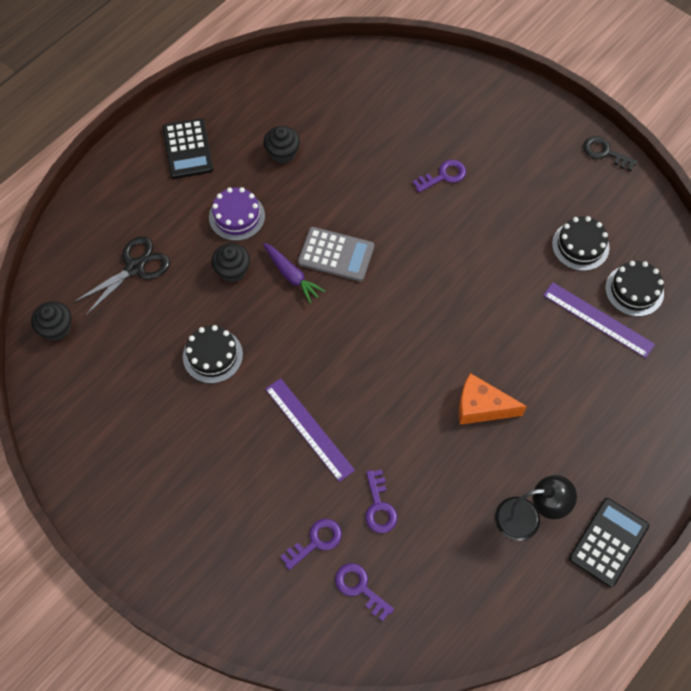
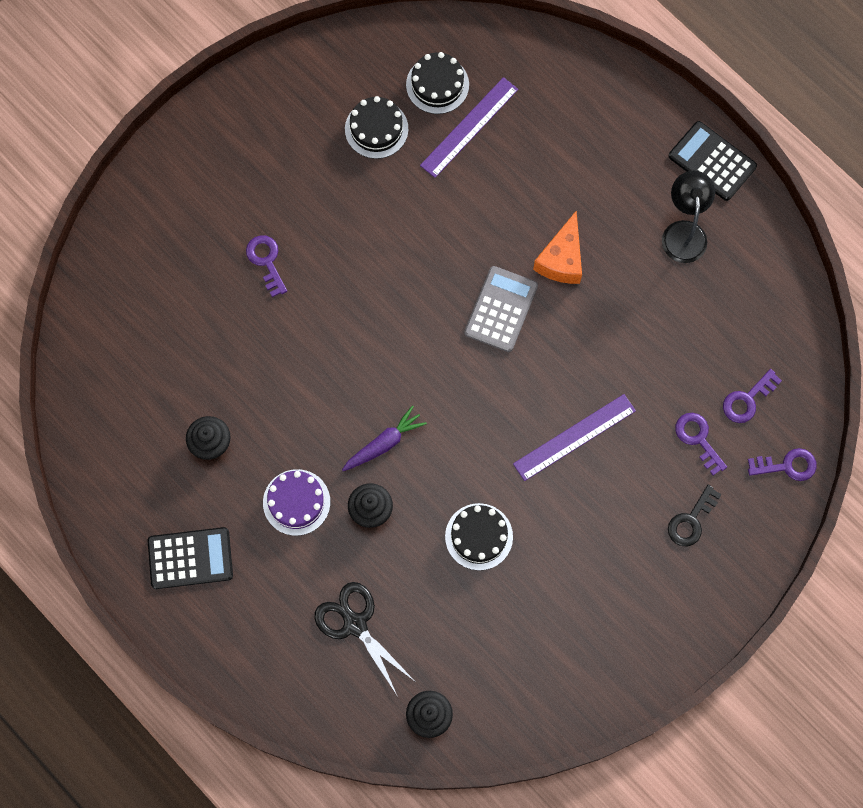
camera: 85 degrees left, 10 degrees up
(336, 254) = (361, 392): grey calculator -> grey calculator (501, 309)
(379, 507) = (664, 373): purple key -> purple key (787, 466)
(605, 152) = (255, 81): black key -> black key (691, 520)

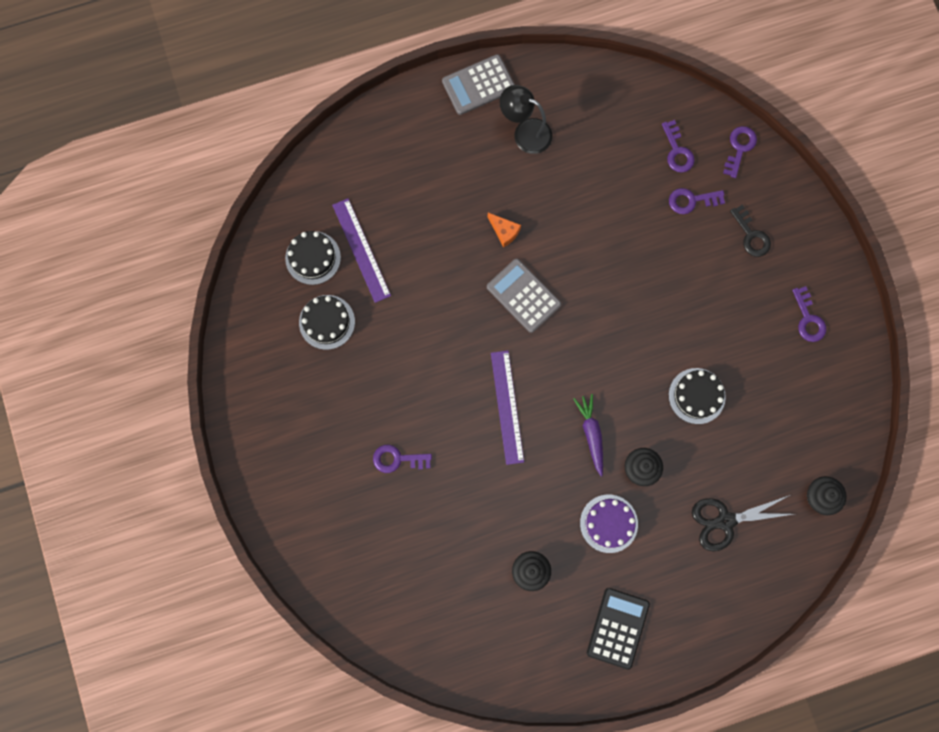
camera: 65 degrees left, 5 degrees up
(561, 259) = (504, 231): orange cheese -> orange cheese, size x0.62
(574, 437) = (650, 289): purple ruler -> purple ruler (507, 407)
(625, 622) = (808, 319): none -> purple key
(712, 161) = (478, 85): black calculator -> grey calculator

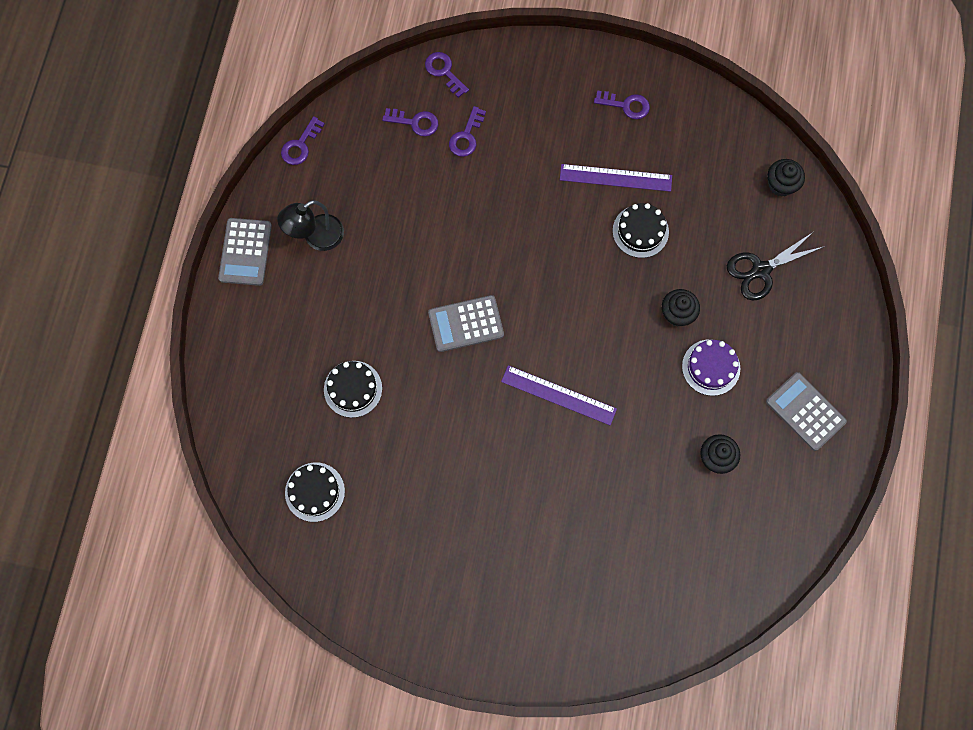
camera: 60 degrees left, 5 degrees down
(327, 322) = (384, 513): black cake -> black cake (353, 389)
(361, 250) = (335, 443): purple ruler -> purple ruler (615, 178)
(397, 459) = (551, 519): purple key -> purple key (300, 145)
(504, 231) = (397, 307): orange cheese -> none
(591, 434) = (624, 337): purple carrot -> none
(617, 628) = (805, 411): black calculator -> grey calculator
(725, 521) = (761, 270): black scissors -> black scissors turned 45 degrees clockwise
(751, 235) = (527, 107): black key -> none

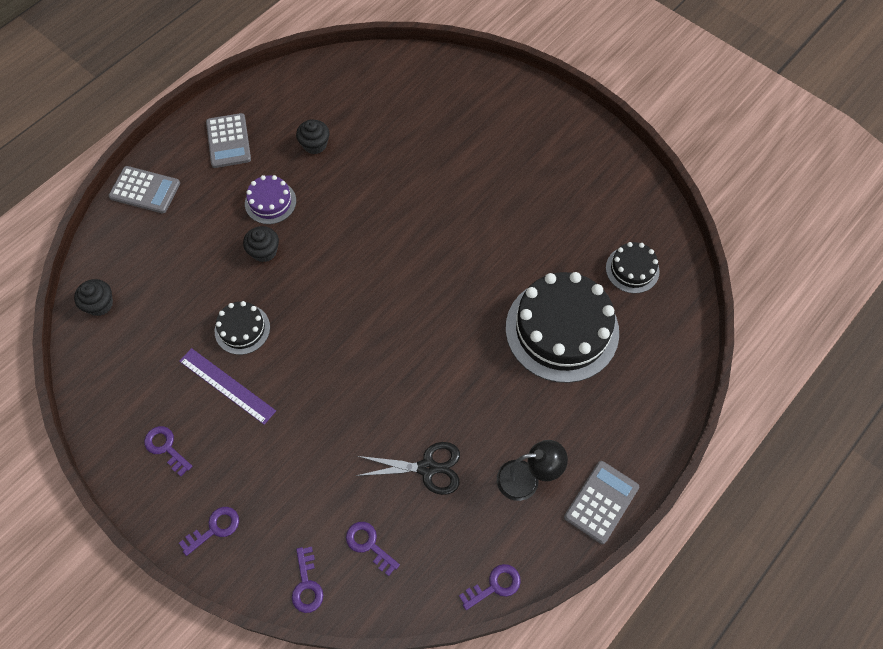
camera: 150 degrees left, 10 degrees down
(353, 389) = (562, 330): black cake -> black cake, size x2.05
(466, 136) = (330, 501): purple key -> purple key (215, 528)
(466, 324) = (437, 332): grey calculator -> grey calculator (145, 190)
(558, 395) = (399, 241): purple ruler -> none
(761, 270) = (174, 248): black scissors -> black scissors (427, 468)

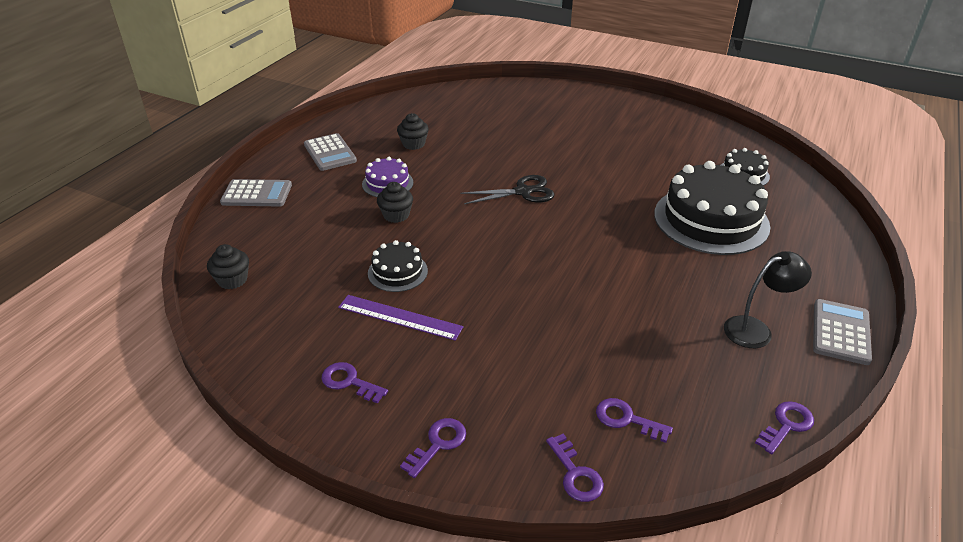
camera: 15 degrees left, 25 degrees down
(427, 468) = (649, 341): black scissors -> black scissors (523, 192)

